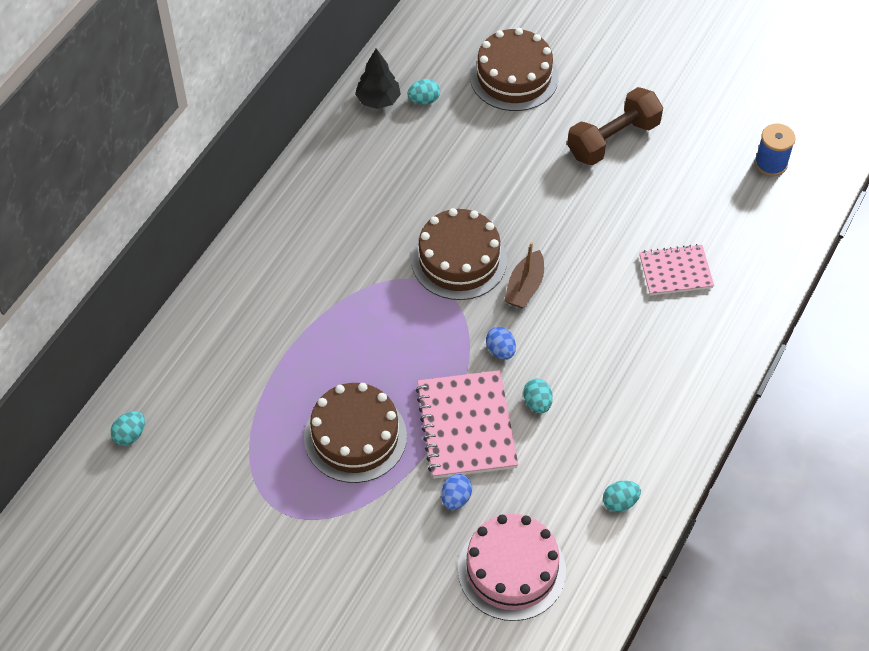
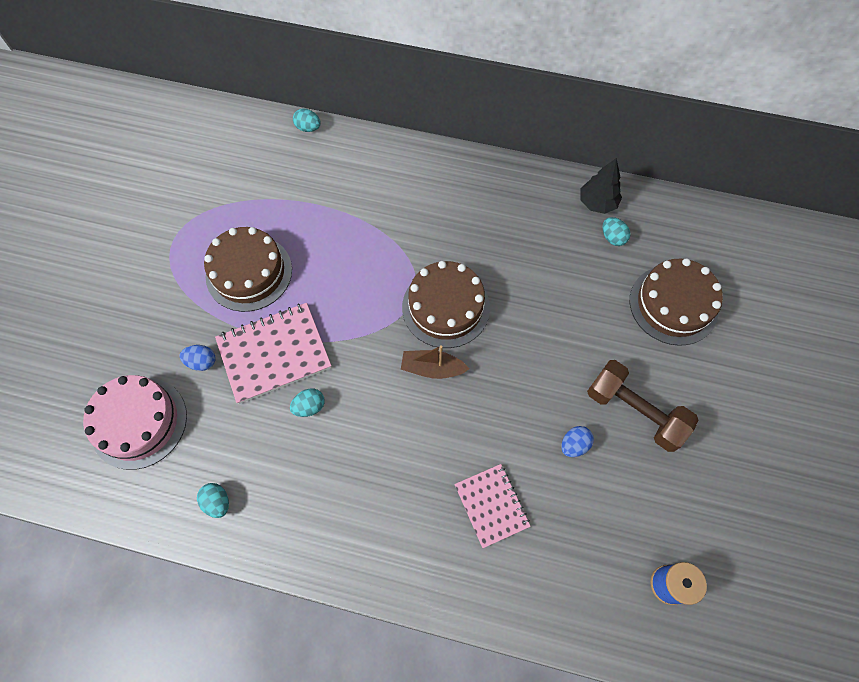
camera: 75 degrees right, 10 degrees up
(130, 435) = (224, 128): turquoise egg -> turquoise egg (308, 128)
(500, 350) = (358, 363): blue egg -> blue egg (574, 445)

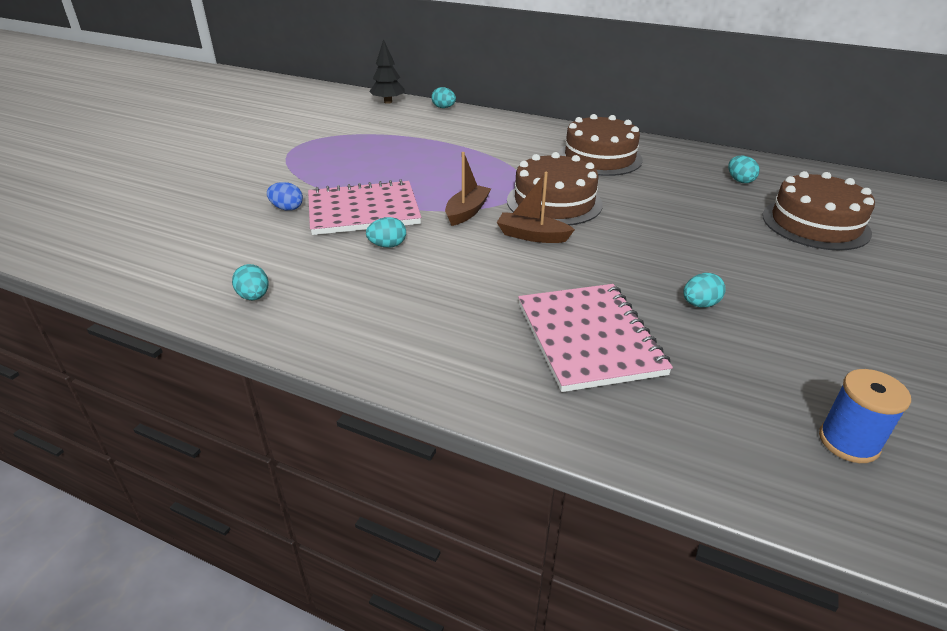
camera: 10 degrees right, 30 degrees down
(139, 422) = (201, 236): pink cake -> none
(249, 273) = (358, 167): brown cake -> brown cake (599, 157)
(369, 338) = (467, 212): none -> brown boat
(491, 505) = (588, 338): pink notebook -> pink notebook, size x1.58
(574, 445) = (700, 304): blue egg -> turquoise egg
(597, 203) = (721, 162): black tree -> black tree (388, 102)
(634, 411) = (777, 288): brown dumbbell -> none

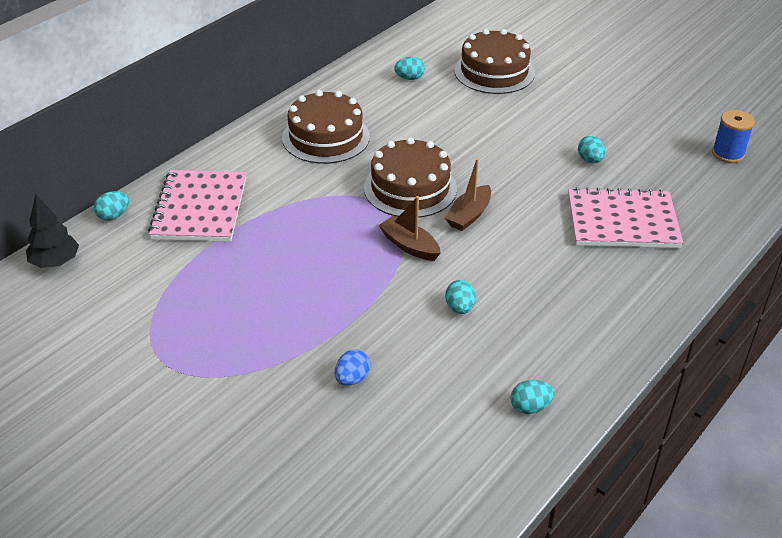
camera: 75 degrees left, 5 degrees up
(363, 211) = (381, 318): pink notebook -> pink notebook (200, 208)

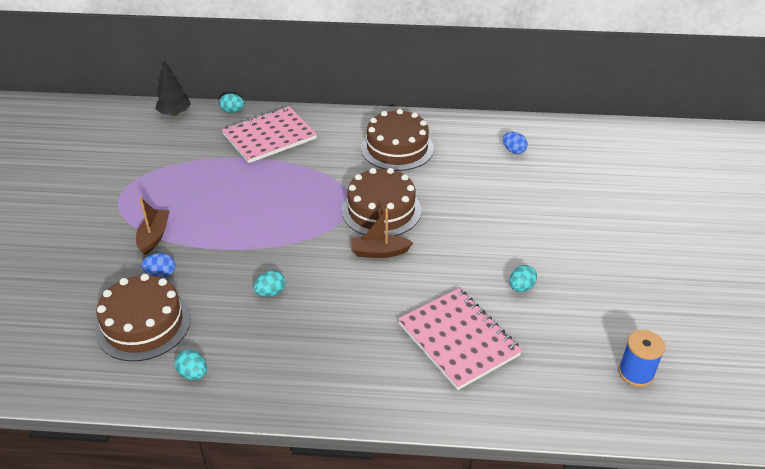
camera: 55 degrees right, 0 degrees up
(409, 78) = (513, 151): turquoise egg -> blue egg
(409, 246) = (316, 239): brown boat -> brown boat (154, 236)
(494, 72) = (578, 186): brown cake -> brown cake (143, 324)

